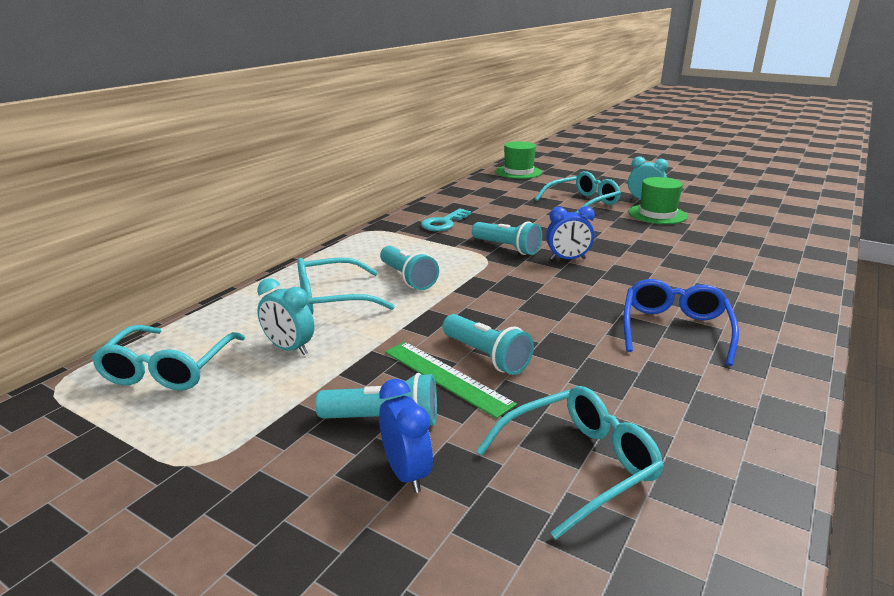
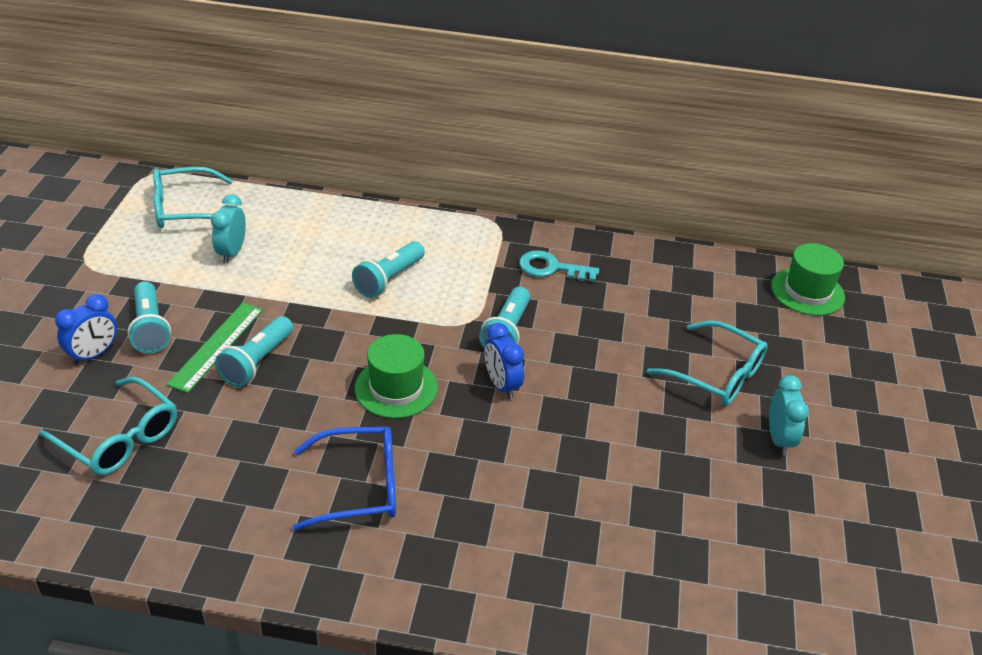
camera: 65 degrees right, 15 degrees up
(333, 298) = (325, 247): turquoise glasses -> none
(657, 214) = (723, 457): green hat -> green hat (396, 388)

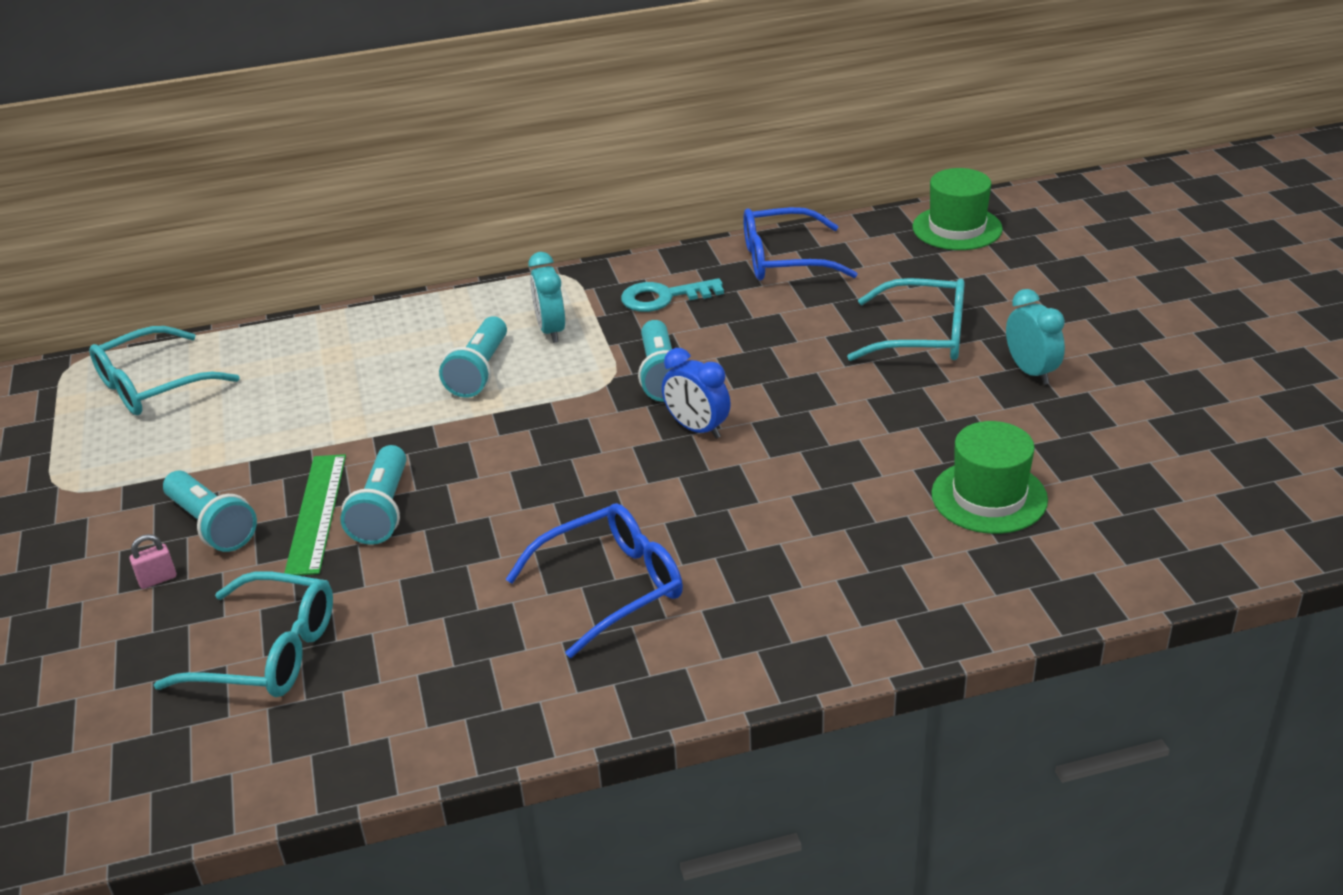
camera: 20 degrees left, 5 degrees down
(94, 354) = (157, 579): blue clock -> pink padlock
(232, 252) = (255, 410): turquoise clock -> turquoise clock (551, 330)
(396, 388) = (576, 475): green hat -> green hat (989, 497)
(659, 270) = (785, 259): none -> blue glasses

